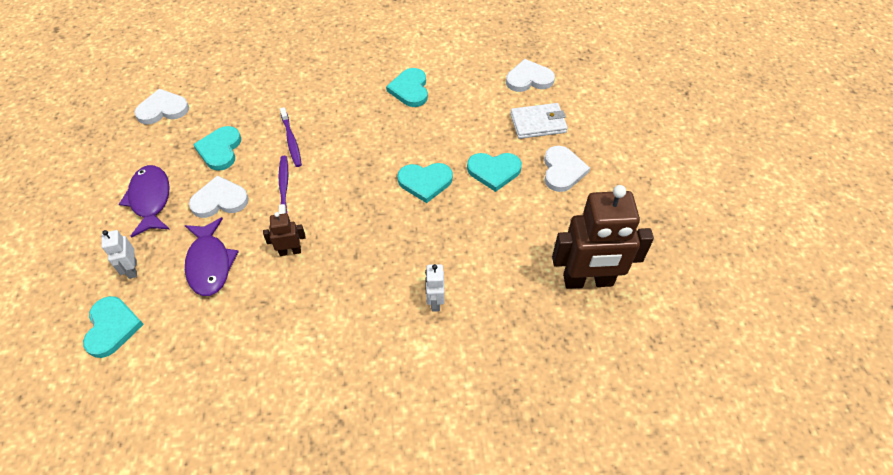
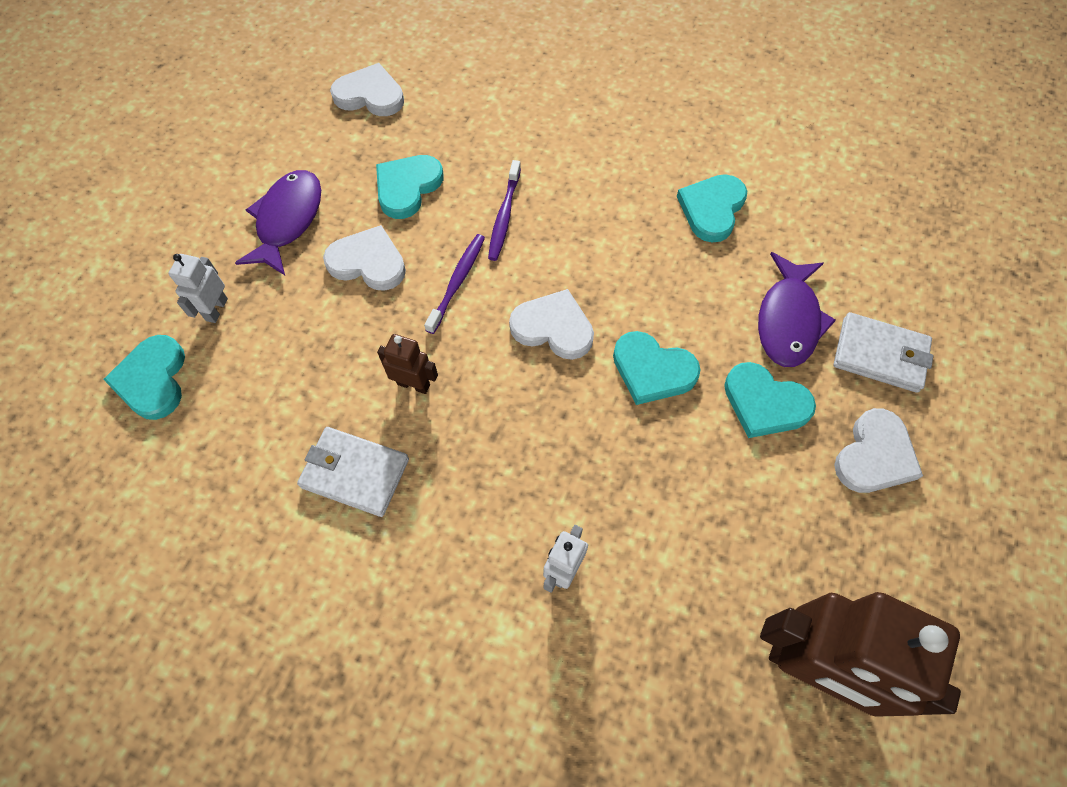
camera: 30 degrees right, 10 degrees up
(112, 327) = (152, 379): turquoise heart -> turquoise heart turned 150 degrees clockwise
(210, 263) = (307, 350): purple fish -> purple fish (788, 320)
(282, 314) = (355, 473): none -> white wallet
(529, 79) = (907, 272): white heart -> white heart (553, 327)

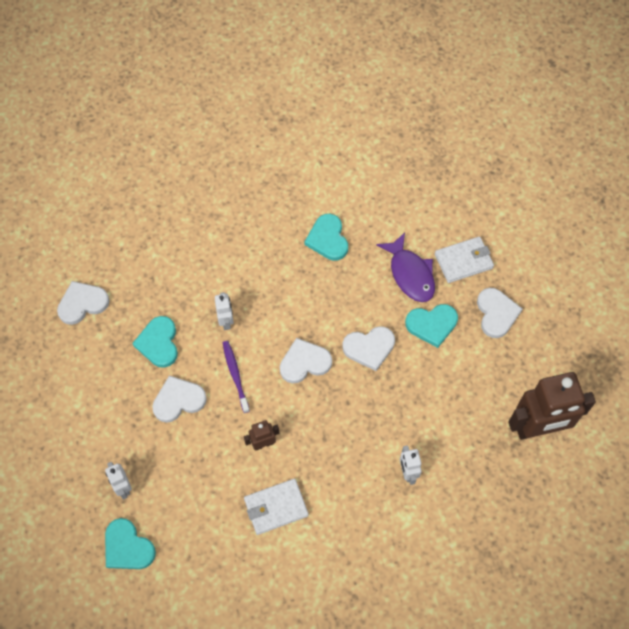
camera: 40 degrees left, 0 degrees up
(288, 220) = (111, 411): purple fish -> none
(504, 216) = (226, 321): purple toothbrush -> white robot
(652, 370) = (369, 348): turquoise heart -> white heart

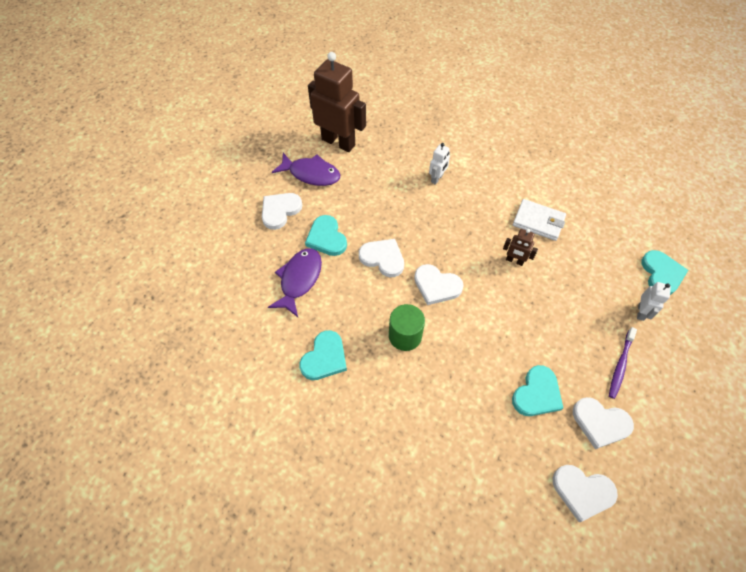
camera: 135 degrees left, 5 degrees down
(178, 400) = (554, 336): white heart -> white heart (600, 423)
(226, 321) = (467, 364): white robot -> none
(235, 375) = (495, 318): purple toothbrush -> purple toothbrush (620, 365)
(289, 302) = (405, 336): none -> green cylinder
(432, 325) = (326, 238): turquoise heart -> turquoise heart turned 150 degrees counterclockwise
(463, 261) = (255, 257): white wallet -> none
(517, 371) = (311, 174): none -> purple fish

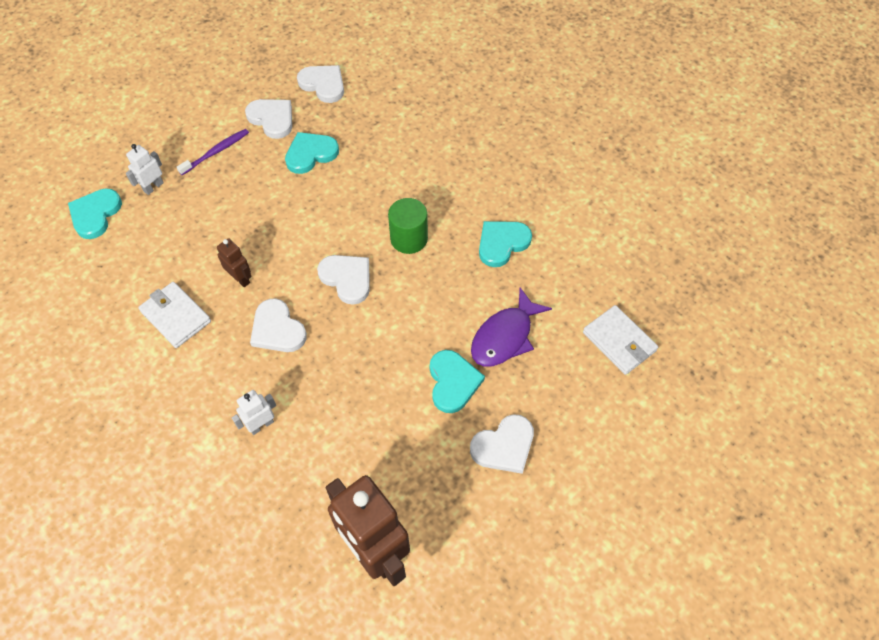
camera: 160 degrees left, 0 degrees up
(210, 303) = (619, 341): none -> white wallet
(311, 174) = (440, 498): purple fish -> none
(383, 258) = (393, 331): white heart -> white heart (277, 329)

